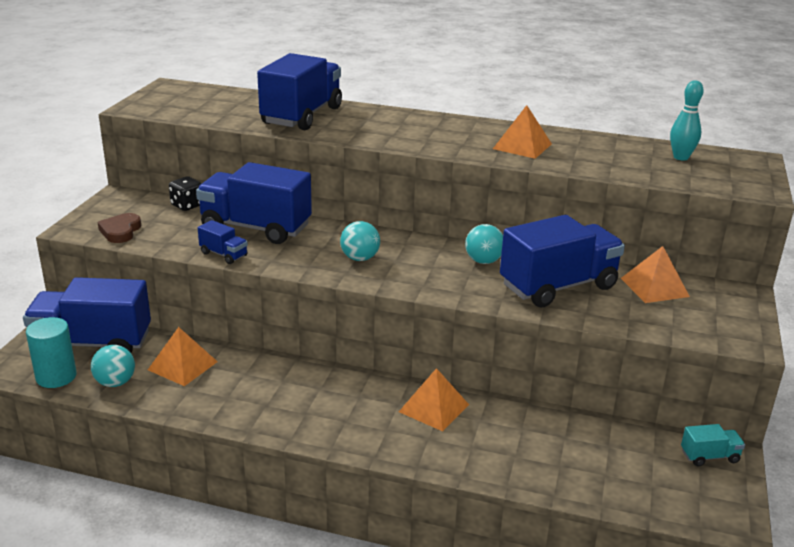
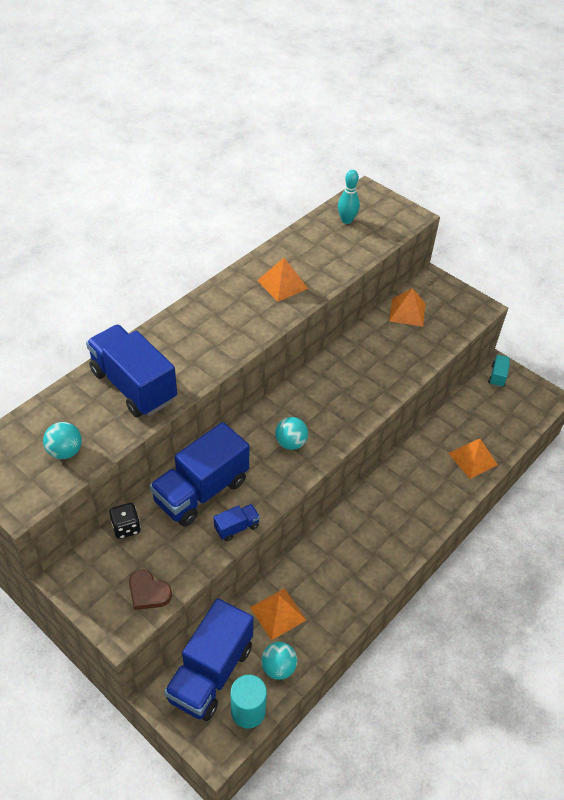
camera: 65 degrees left, 20 degrees up
(434, 408) = (400, 479): orange pyramid -> orange pyramid (472, 459)
(483, 261) = (332, 376): turquoise ball -> turquoise ball (65, 451)
(558, 286) = (384, 355): blue truck -> none

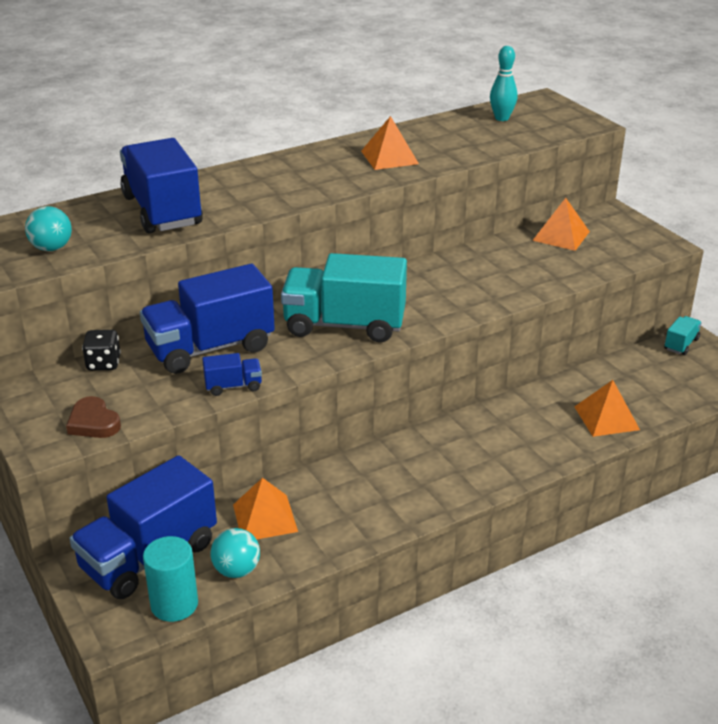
camera: 20 degrees right, 15 degrees down
(290, 443) = (344, 325): turquoise ball -> turquoise truck

